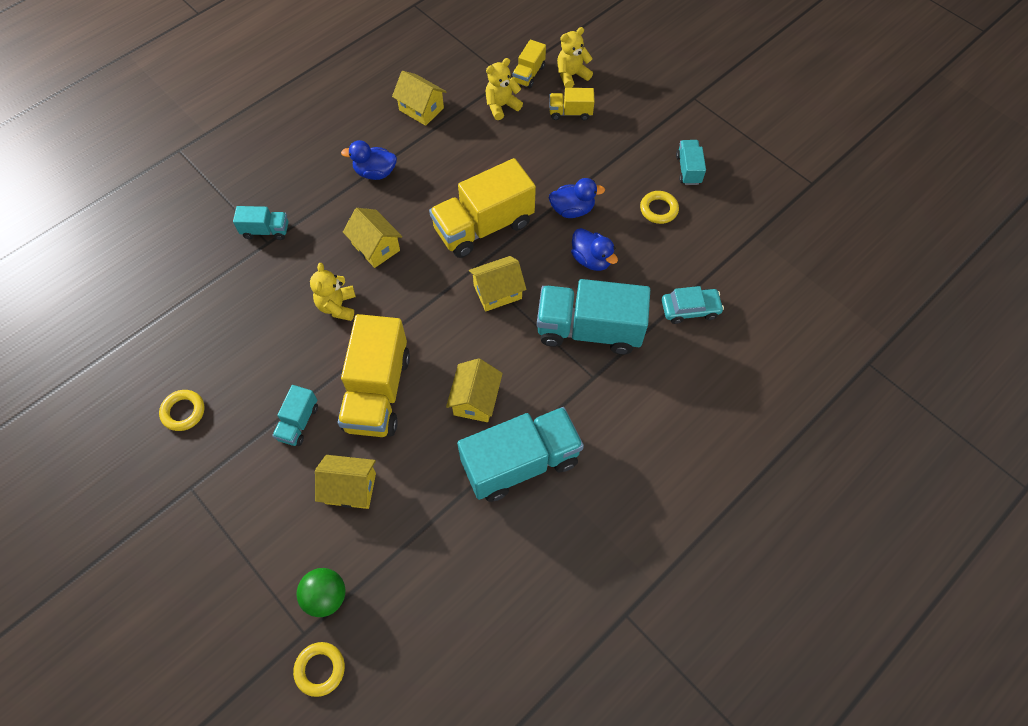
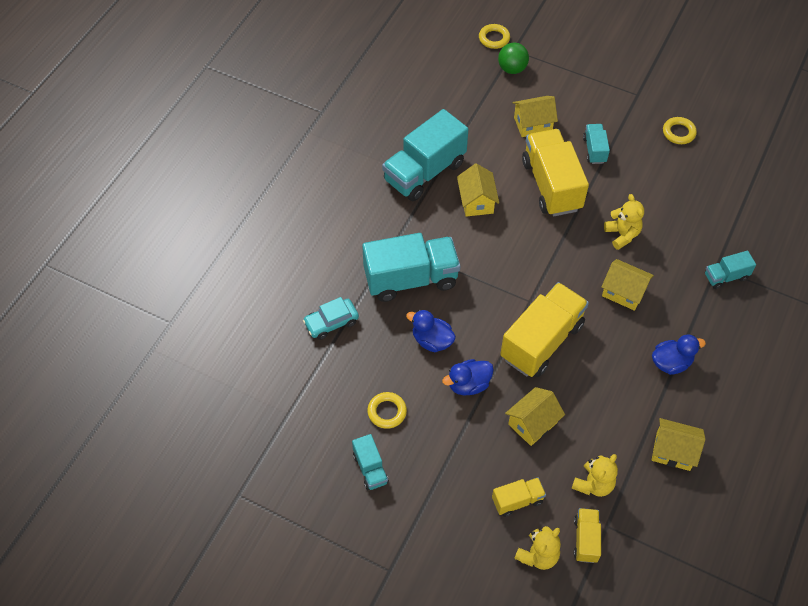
camera: 160 degrees right, 5 degrees down
(497, 292) = (500, 286): yellow house -> yellow house (532, 423)

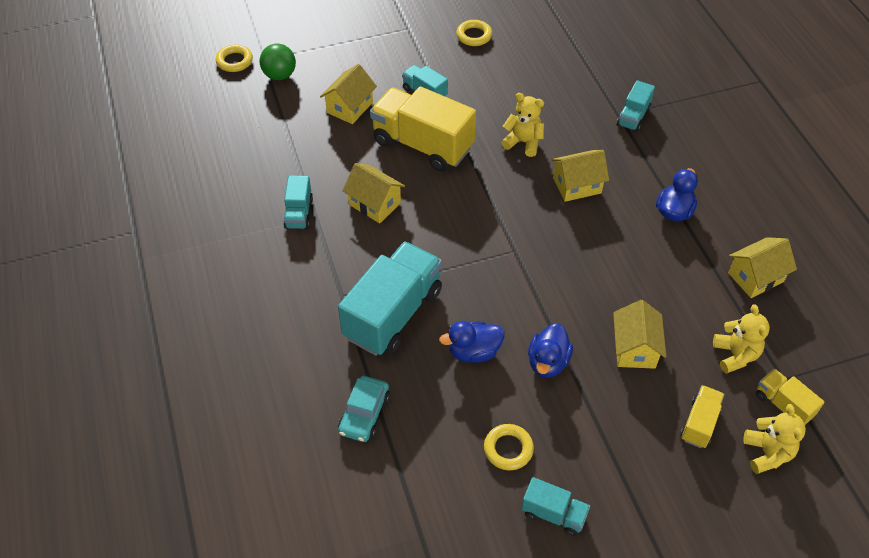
camera: 45 degrees left, 5 degrees down
(424, 172) = (299, 213): turquoise truck -> turquoise truck, size x0.49
(541, 341) = (562, 275): yellow truck -> none

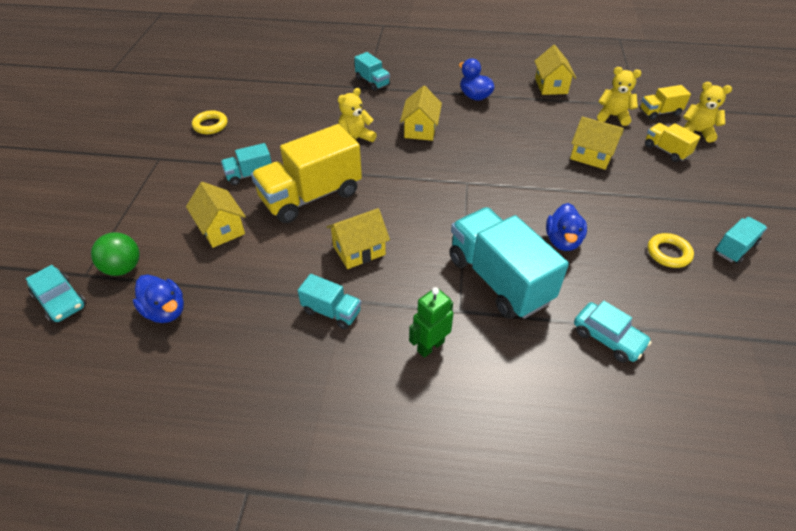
camera: 65 degrees left, 5 degrees down
(234, 61) = (60, 301): yellow ring -> turquoise car
(295, 288) = (430, 346): none -> green robot
(548, 362) = (588, 202): blue duck -> blue duck (165, 311)

